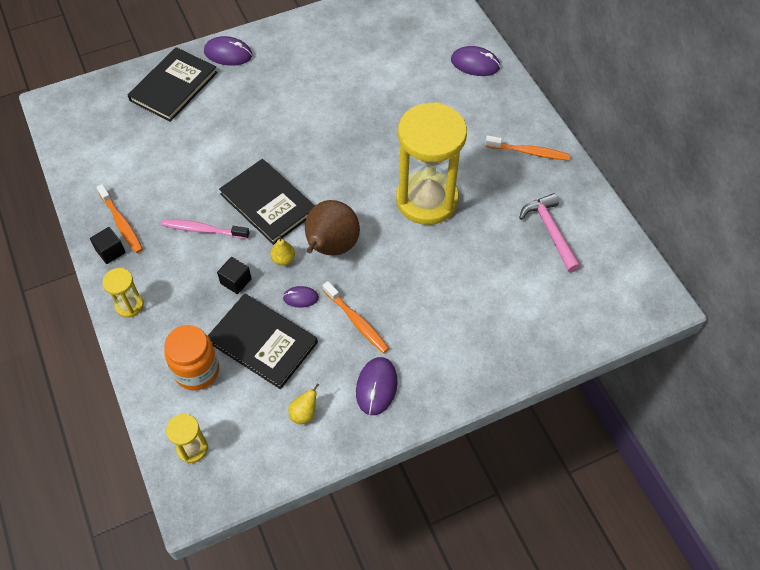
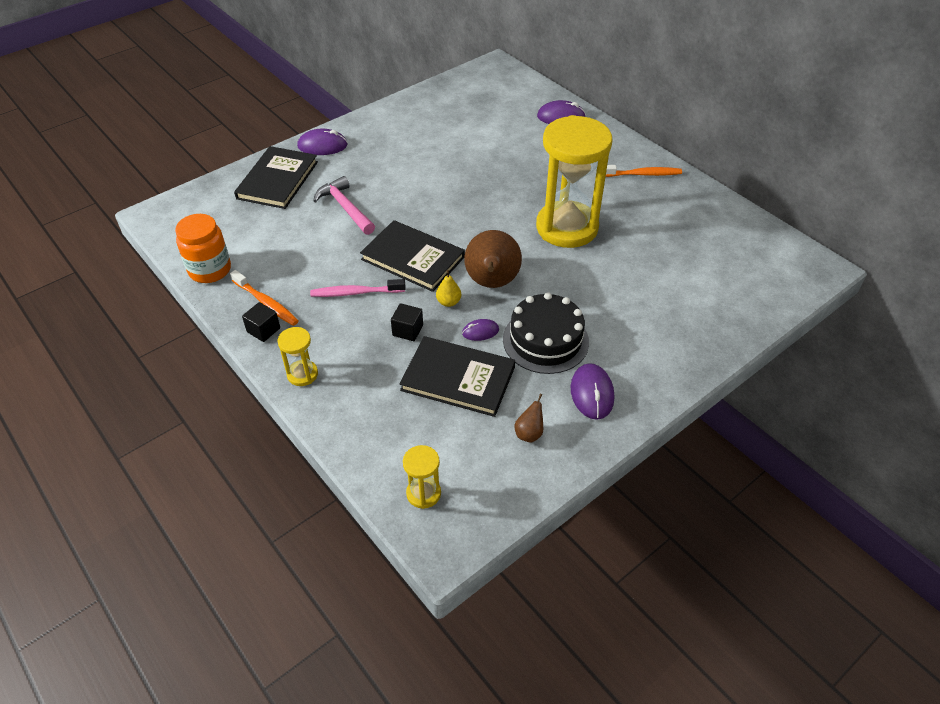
camera: 15 degrees left, 10 degrees down
(197, 371) = (399, 419): orange jar -> orange jar (210, 270)
(304, 413) = (529, 433): yellow pear -> brown pear
(356, 321) = (545, 340): orange toothbrush -> black cake
(550, 231) = (693, 231): pink hammer -> pink hammer (345, 208)

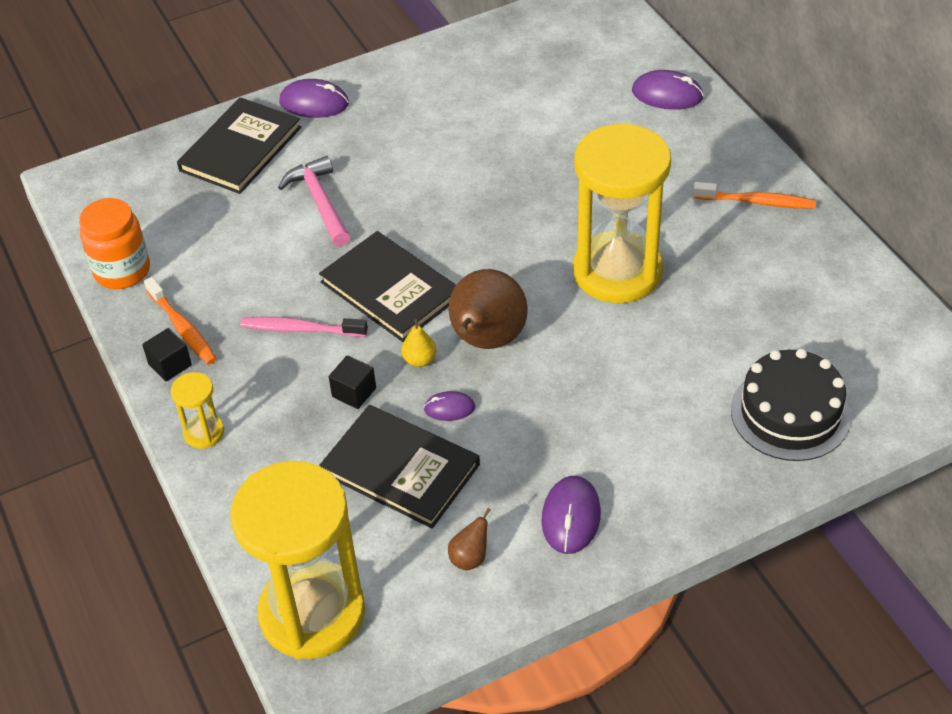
camera: 15 degrees right, 0 degrees up
(423, 493) = (312, 613): yellow hourglass -> yellow hourglass, size x2.37
(545, 340) = (533, 433): black cake -> black cake (790, 413)

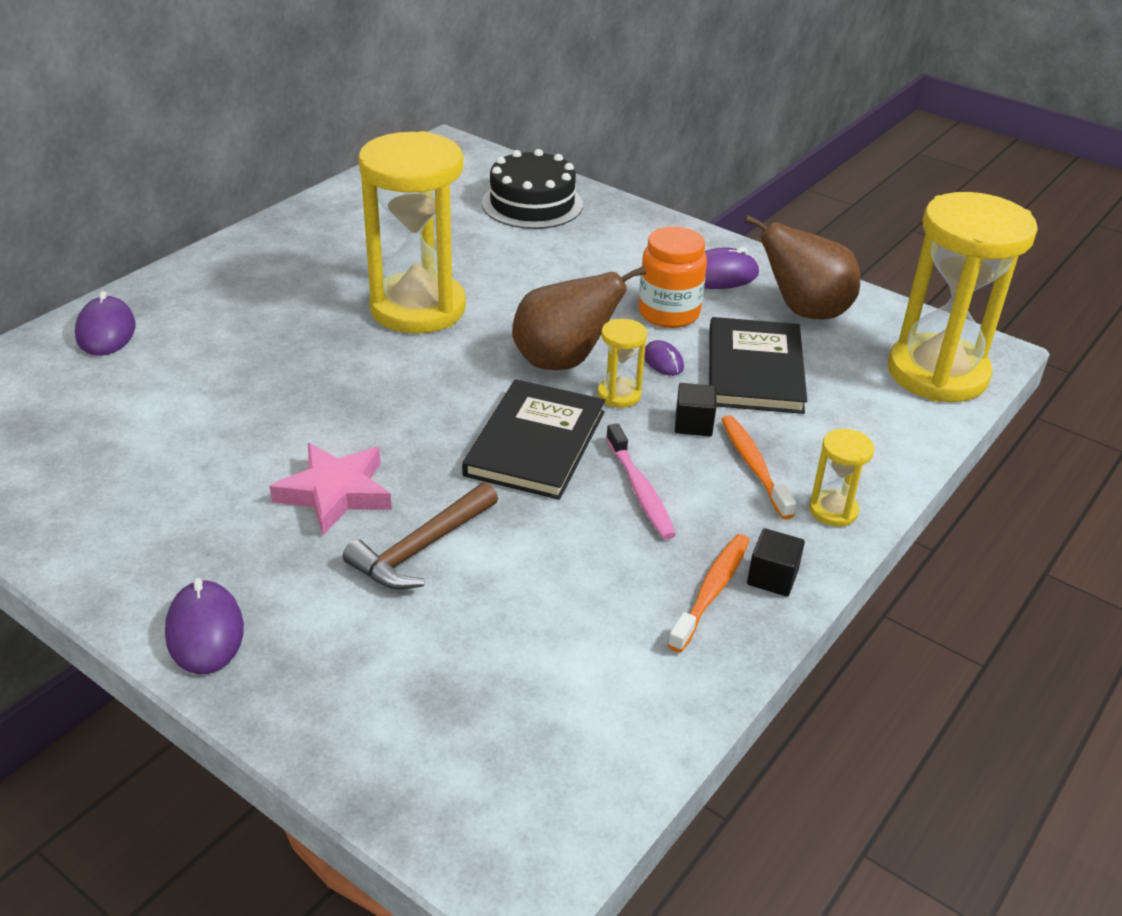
camera: 120 degrees left, 10 degrees down
(122, 271) = (663, 700): orange jar -> orange jar (669, 313)
(240, 149) = (345, 676): black book -> none
(320, 202) = (421, 548): pink hammer -> brown hammer
(400, 175) = (335, 493): none -> pink star
(419, 360) = (619, 395): yellow pear -> yellow hourglass
(470, 558) = (804, 311): brown pear -> brown pear, size x2.28
(756, 202) = (274, 253): orange toothbrush -> orange toothbrush (754, 466)

